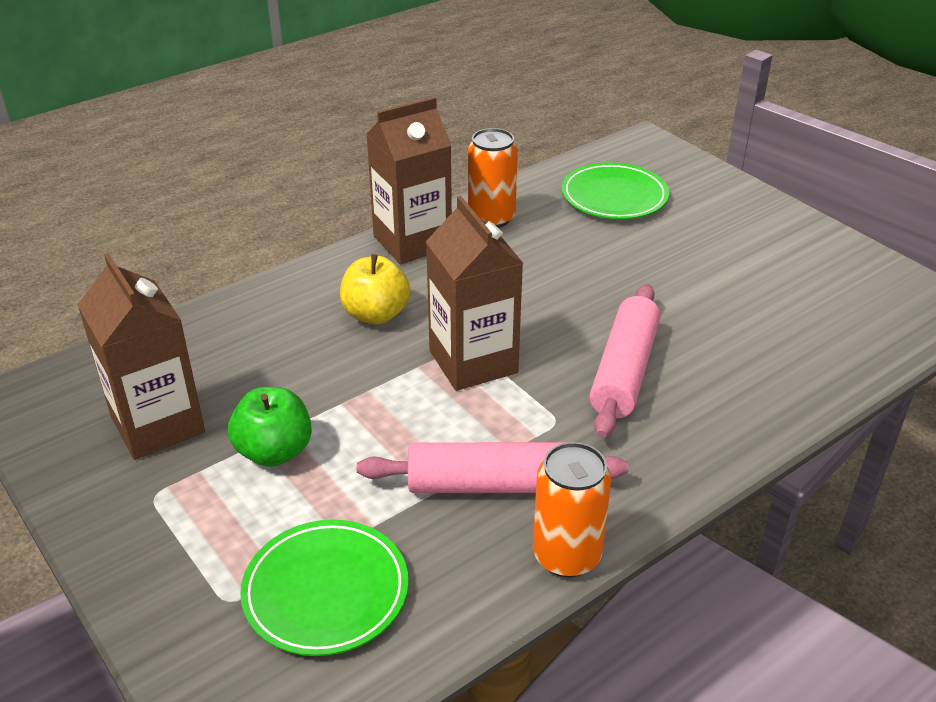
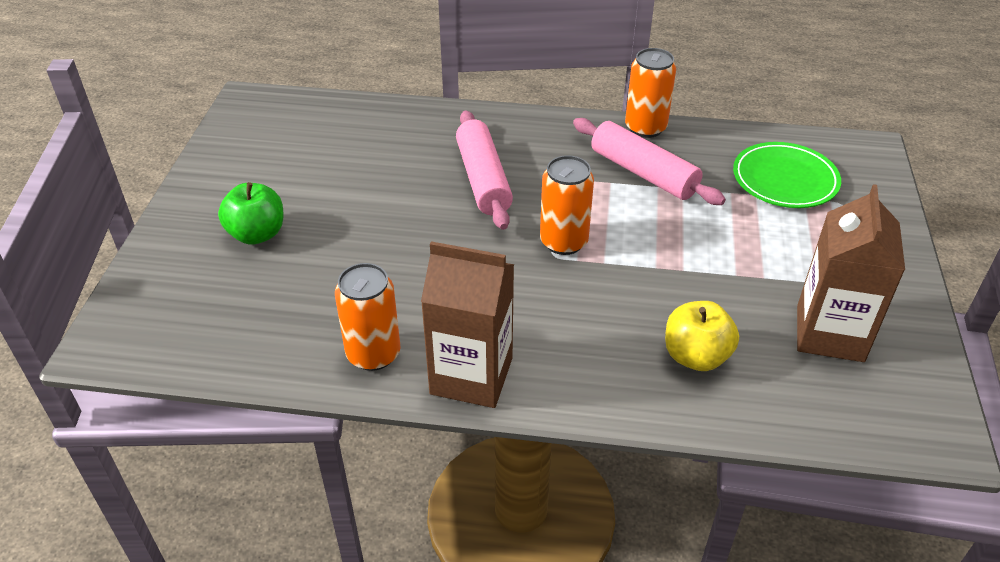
camera: 135 degrees left, 5 degrees up
(274, 451) = (757, 264): green apple -> green apple (257, 234)
(376, 314) = (586, 322): yellow apple -> yellow apple (696, 356)
(473, 362) = (564, 242): brown carton -> orange can
(614, 196) = (248, 303): green plate -> none
(624, 371) = (483, 179): pink rolling pin -> pink rolling pin turned 75 degrees counterclockwise

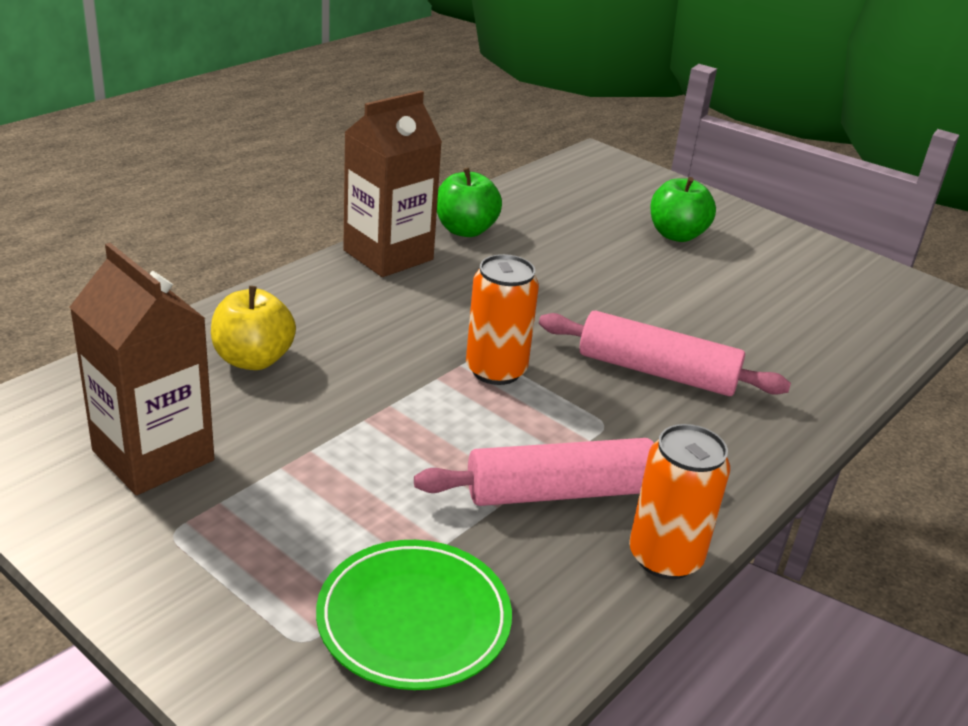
camera: 120 degrees right, 10 degrees down
(373, 354) = (465, 230): orange can -> green apple

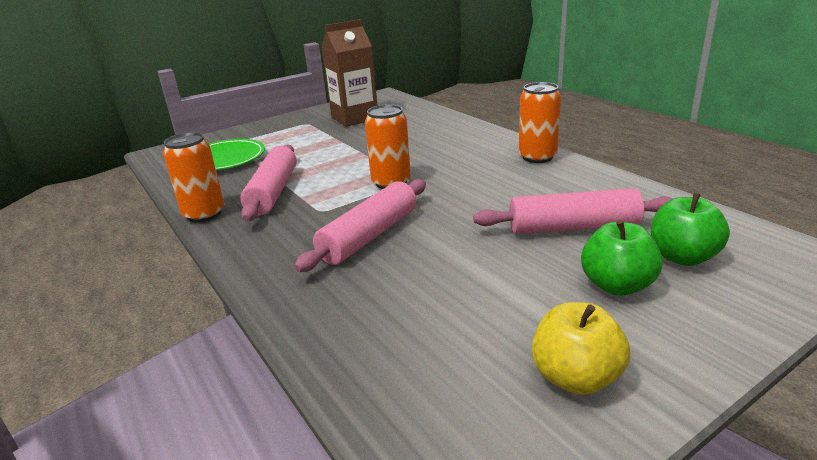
camera: 110 degrees right, 5 degrees down
(253, 359) = (420, 129): yellow apple -> yellow apple (575, 378)
(388, 255) = (537, 157): brown carton -> orange can
(465, 230) = (586, 182): green apple -> green apple (682, 257)
(582, 245) = (573, 227): none -> pink rolling pin

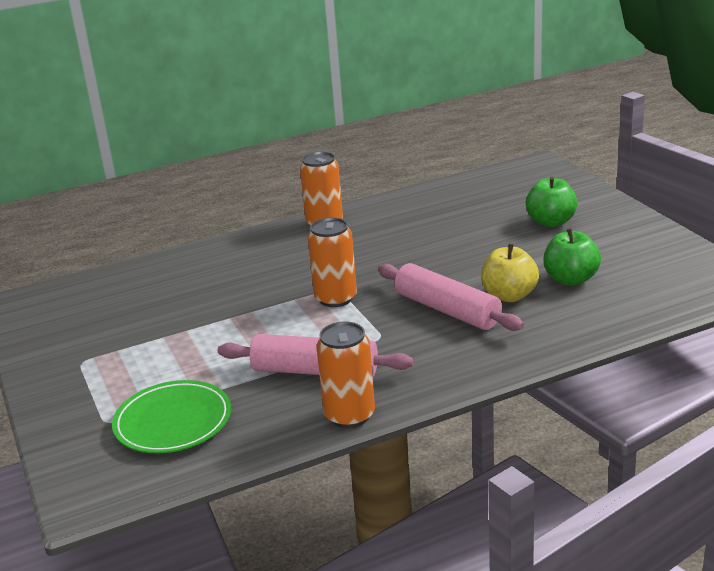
camera: 80 degrees left, 0 degrees up
(354, 118) = (100, 322): brown carton -> none
(573, 227) = (468, 225): pink rolling pin -> none
(575, 378) = (640, 246): yellow apple -> yellow apple (509, 296)
(682, 257) = (522, 198): green apple -> green apple (570, 279)

